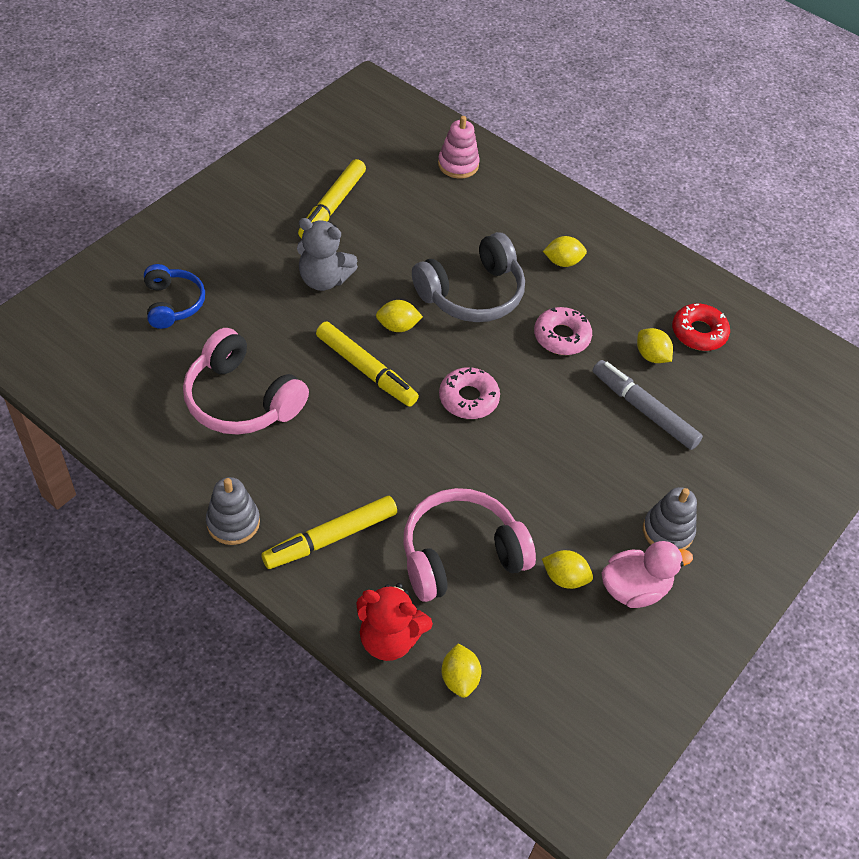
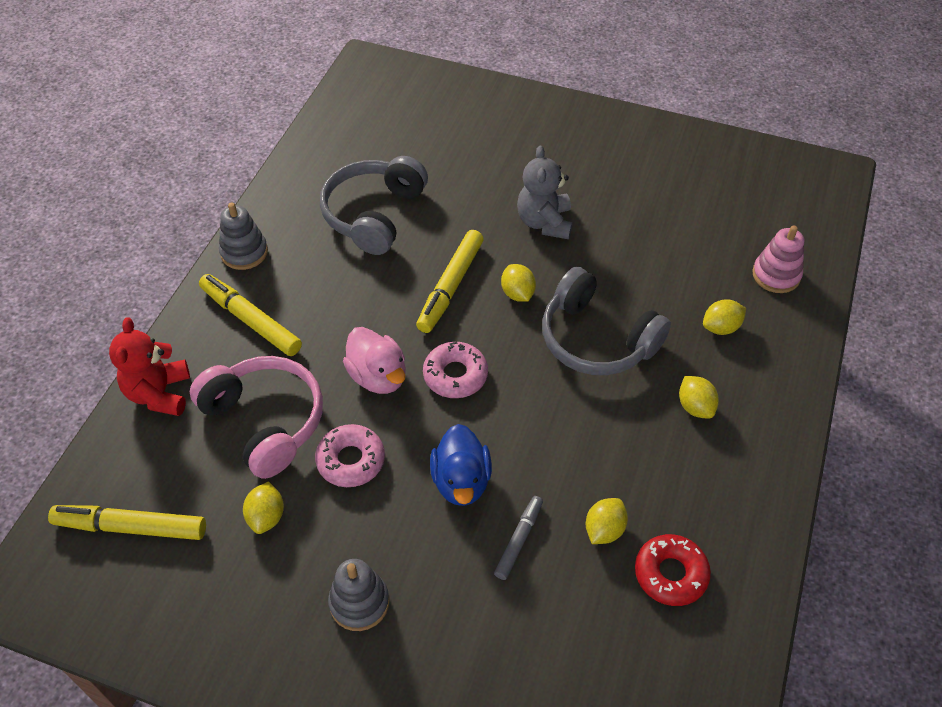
camera: 75 degrees right, 0 degrees up
(173, 303) = (456, 138): blue headphones -> none
(241, 400) = (374, 214): pink headphones -> grey headphones
(332, 206) = (643, 198): yellow marker -> yellow marker (131, 527)
(459, 678) = (131, 458): yellow lemon -> yellow lemon (721, 327)
(561, 336) = (583, 434): pink donut -> pink donut (351, 460)
(577, 429) = (461, 481): none -> blue duck
(634, 589) = (273, 585): pink duck -> pink duck (378, 376)
(644, 410) = (519, 540): grey marker -> grey marker, size x0.60

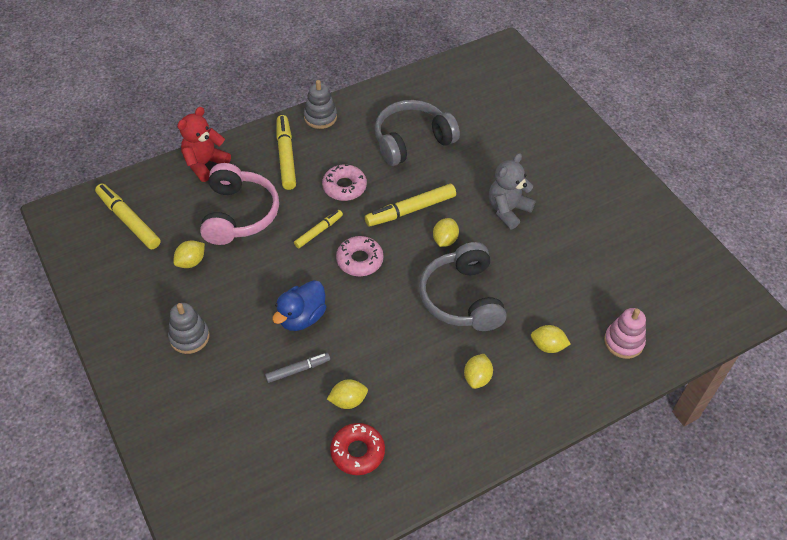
camera: 40 degrees right, 0 degrees up
(351, 460) = (259, 265): pink donut -> pink donut (344, 187)
(378, 376) = (318, 231): pink duck -> yellow marker

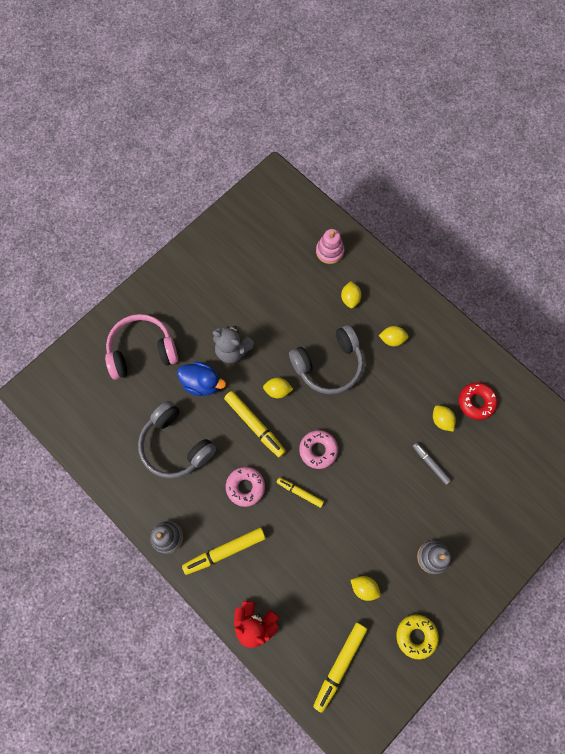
camera: 105 degrees left, 20 degrees up
(117, 294) = (416, 636): none -> yellow donut
(239, 214) = (302, 567): pink headphones -> pink headphones (142, 351)
(302, 317) = (385, 477): blue duck -> blue duck (202, 383)

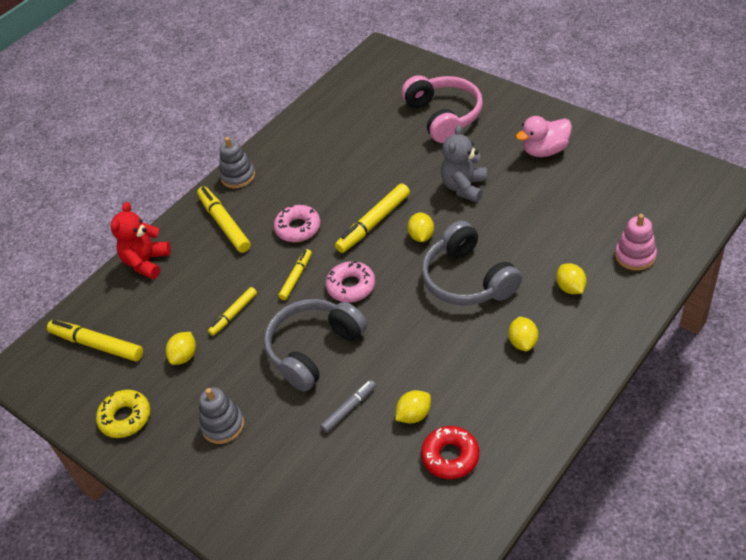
camera: 90 degrees right, 25 degrees down
(175, 445) = (339, 163): grey headphones -> grey headphones (313, 349)
(202, 383) = (416, 170): blue duck -> none
(207, 283) = (545, 150): none -> pink duck
(328, 546) = (233, 314): none -> yellow marker
(350, 298) = (570, 288): yellow lemon -> yellow lemon turned 75 degrees clockwise

